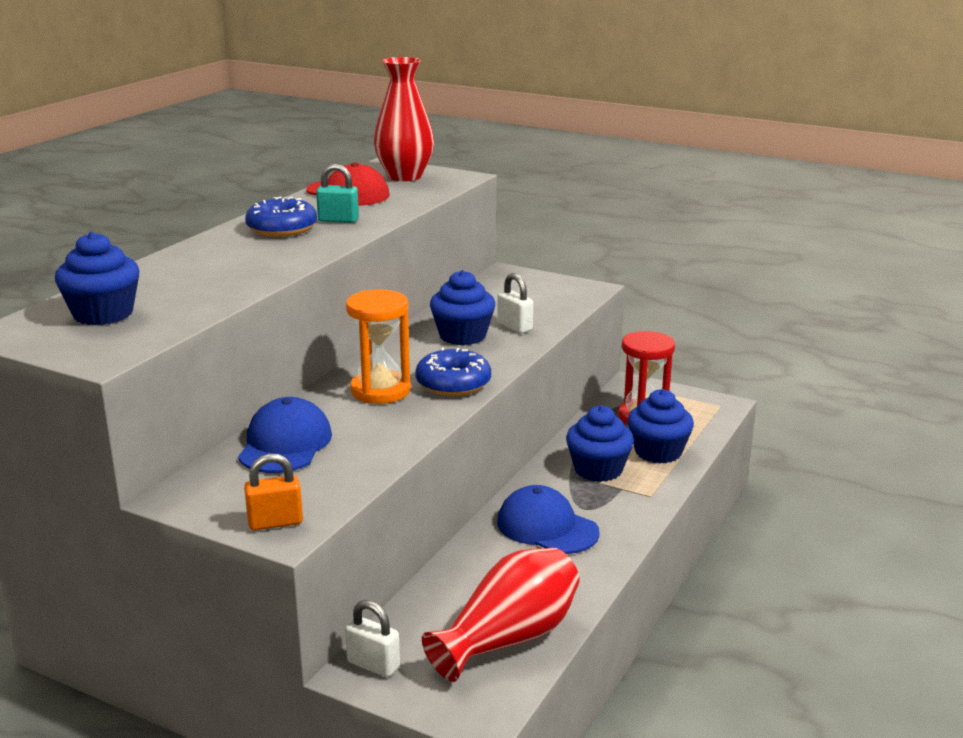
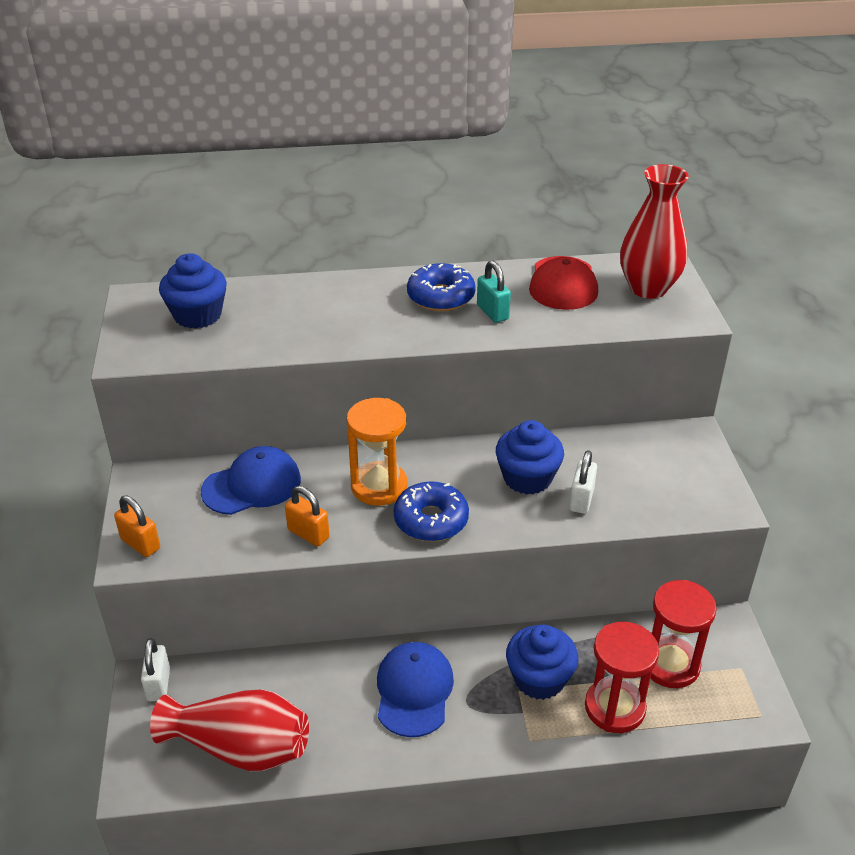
camera: 55 degrees right, 15 degrees up
(391, 437) = (308, 534): none -> orange padlock
(658, 452) = (614, 708): blue cupcake -> red hourglass

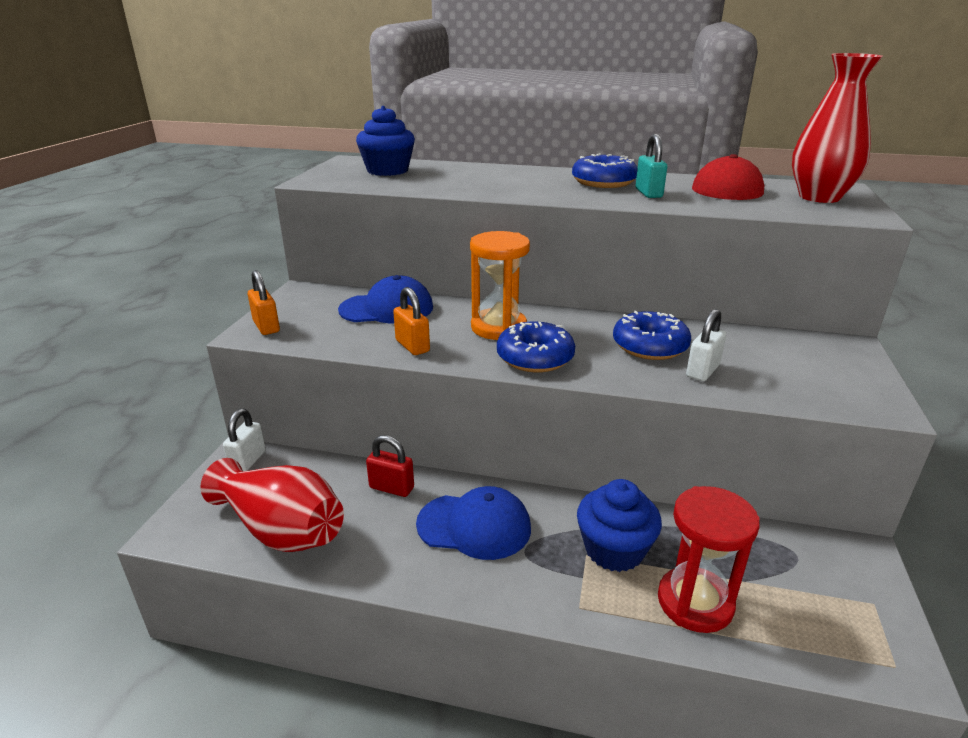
camera: 20 degrees right, 10 degrees down
(319, 673) = (391, 488): none -> red padlock
(414, 691) = (474, 526): blue cap -> blue cap turned 75 degrees clockwise
(527, 478) = (650, 346): blue cupcake -> blue donut
(670, 665) = (778, 576): red hourglass -> none

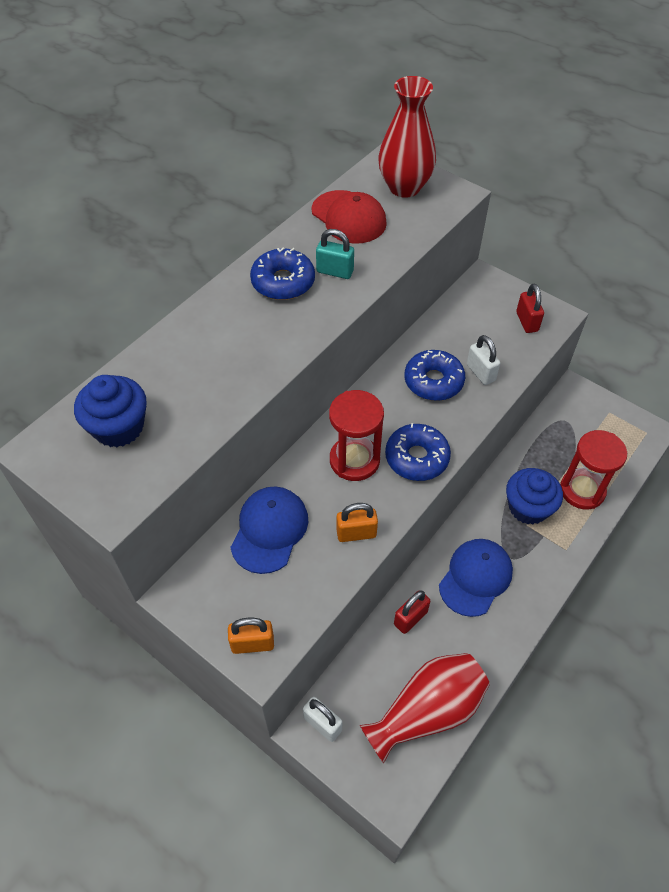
camera: 65 degrees left, 25 degrees up
(498, 327) = (354, 460): orange hourglass -> red hourglass
(833, 386) = (527, 322): none -> red padlock

